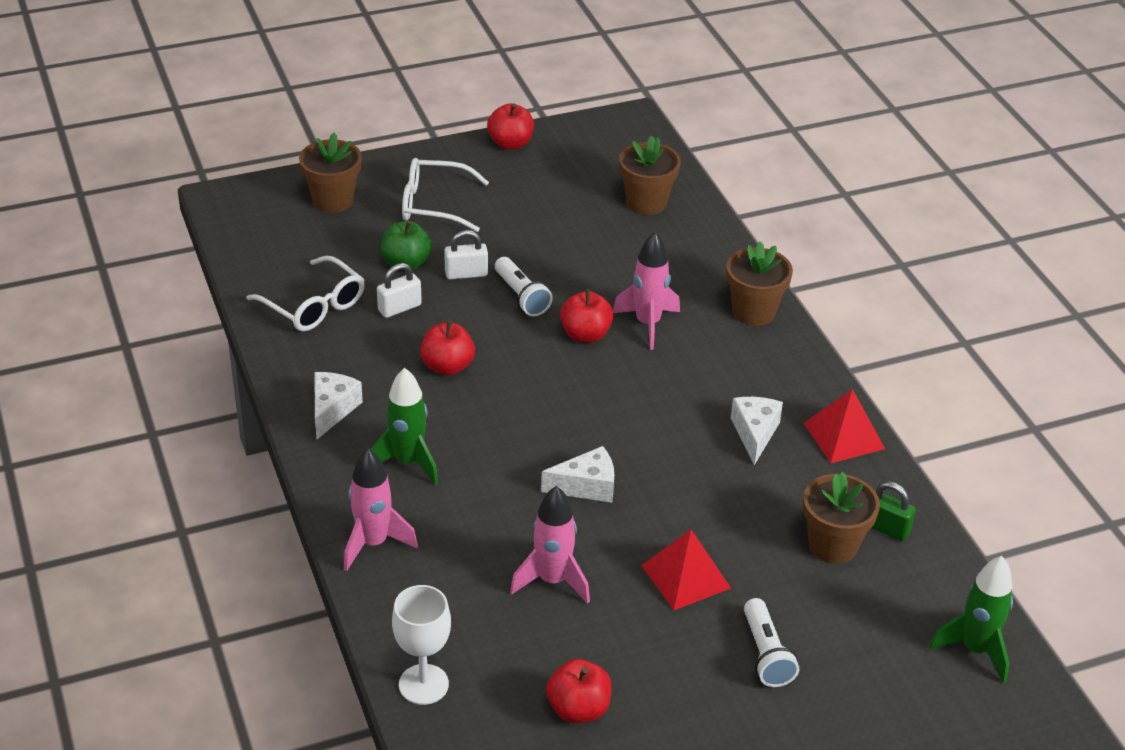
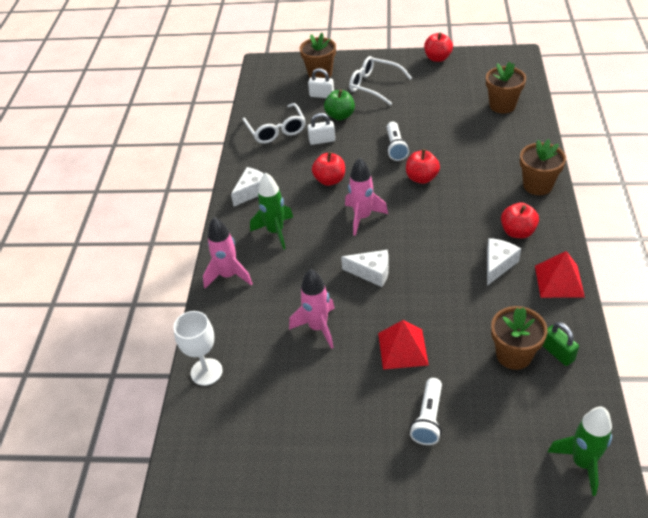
camera: 30 degrees right, 5 degrees up
(466, 274) = (370, 128): white padlock -> white padlock (322, 95)
(578, 709) = (287, 418): red apple -> red apple (517, 232)
(647, 324) = (464, 179): pink rocket -> pink rocket (362, 217)

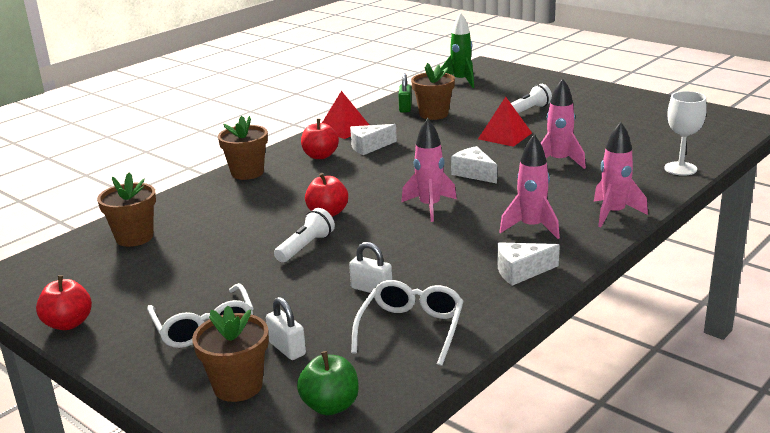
camera: 145 degrees left, 20 degrees down
(275, 232) = (531, 227): green rocket -> pink rocket
(330, 180) = (419, 247): red apple -> none
(340, 116) = (307, 308): green apple -> green apple (330, 406)

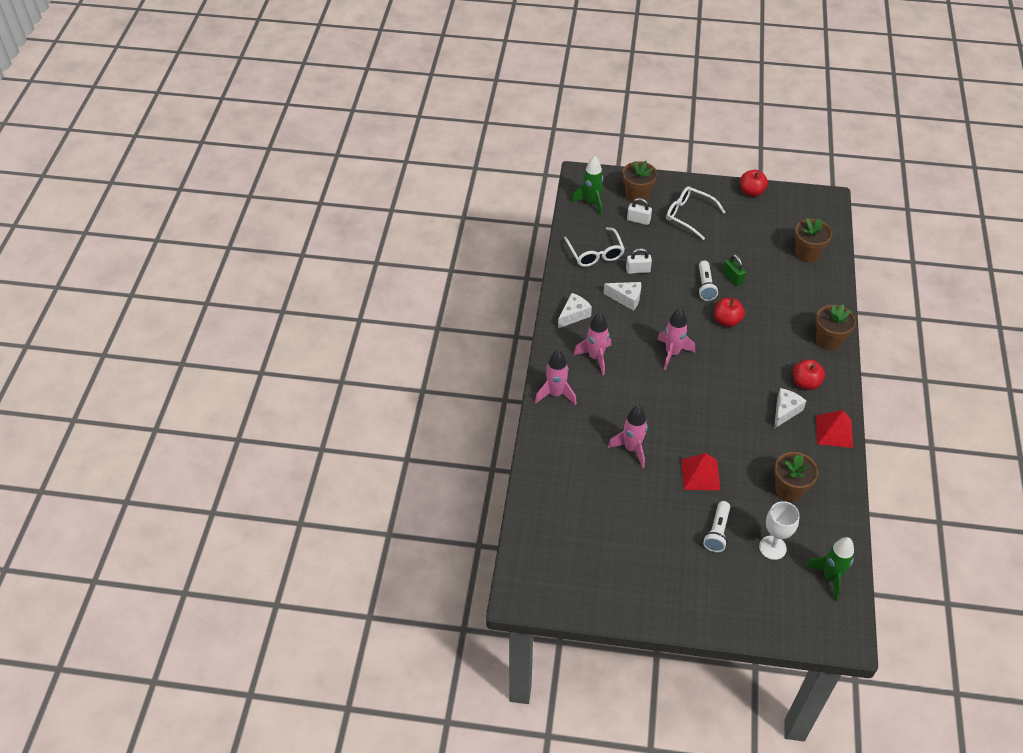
camera: 145 degrees right, 25 degrees up
(330, 406) = (591, 202): green apple -> green rocket
(405, 108) = (824, 492): green padlock -> green padlock (732, 278)
(474, 173) = (678, 406): white cheese -> white cheese (626, 298)
(680, 169) = (540, 475): white goblet -> white goblet (772, 547)

